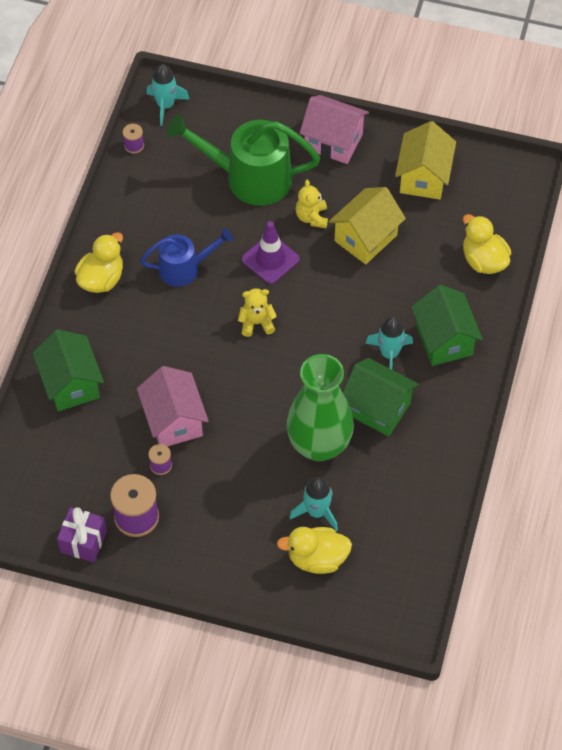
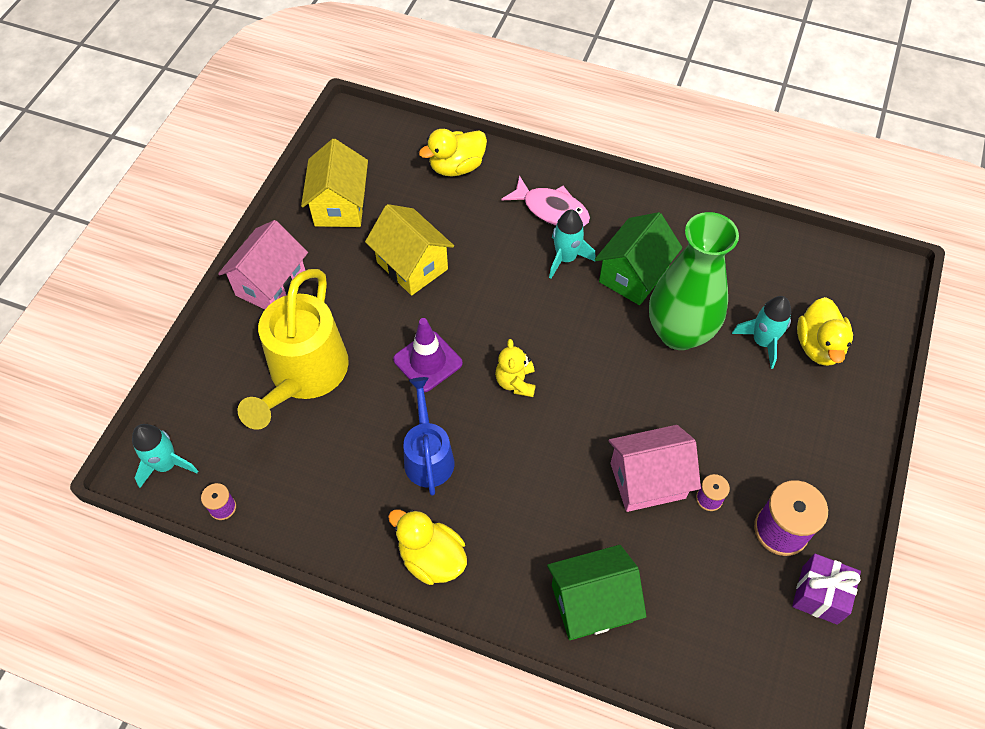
camera: 85 degrees left, 0 degrees up
(248, 178) = (304, 376): green watering can -> yellow watering can
(312, 217) = (375, 315): yellow teddy bear -> none
(423, 177) = (340, 206): yellow house -> yellow house turned 75 degrees clockwise
(444, 340) = (551, 210): green house -> pink fish

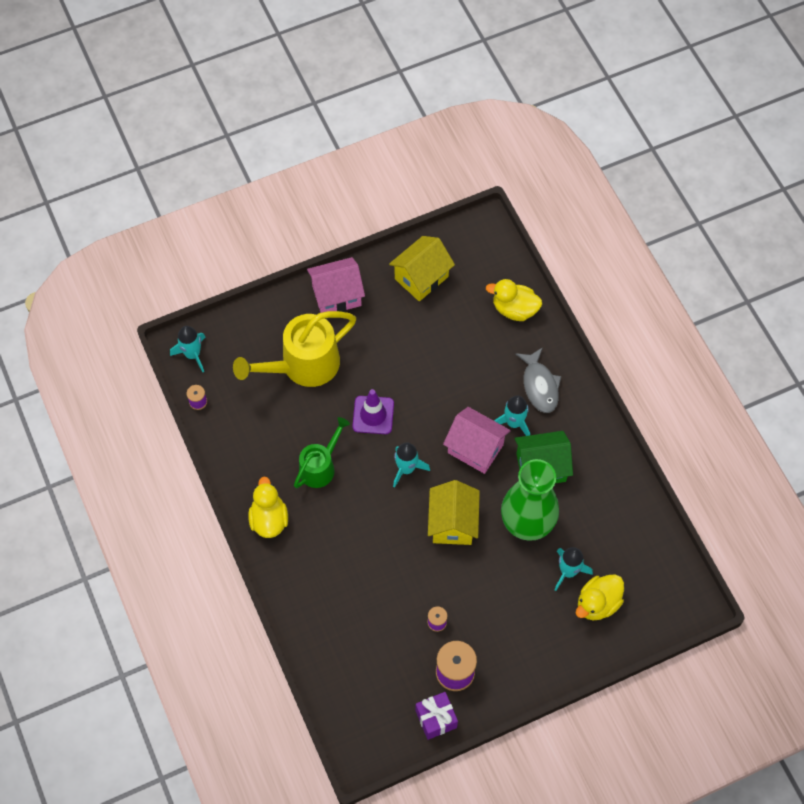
camera: 45 degrees right, 5 degrees up
(412, 266) = (423, 351): yellow house -> yellow house (452, 523)
(428, 455) = (320, 466): blue watering can -> green watering can
(515, 382) = (406, 469): yellow teddy bear -> turquoise rocket
(551, 210) = (540, 385): pink fish -> grey fish
(591, 603) = (320, 613): green house -> none
(647, 480) = (416, 583): pink house -> pink house (475, 448)

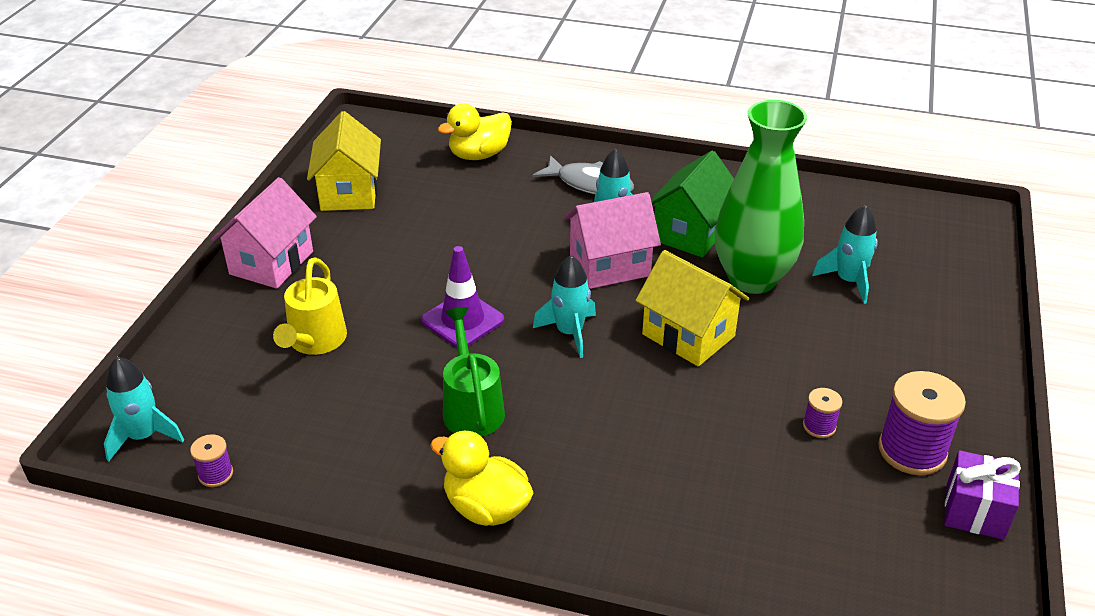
camera: 50 degrees left, 25 degrees down
(302, 366) = (315, 342): yellow watering can -> yellow watering can, size x0.60
(597, 603) = (913, 281): yellow duck -> none

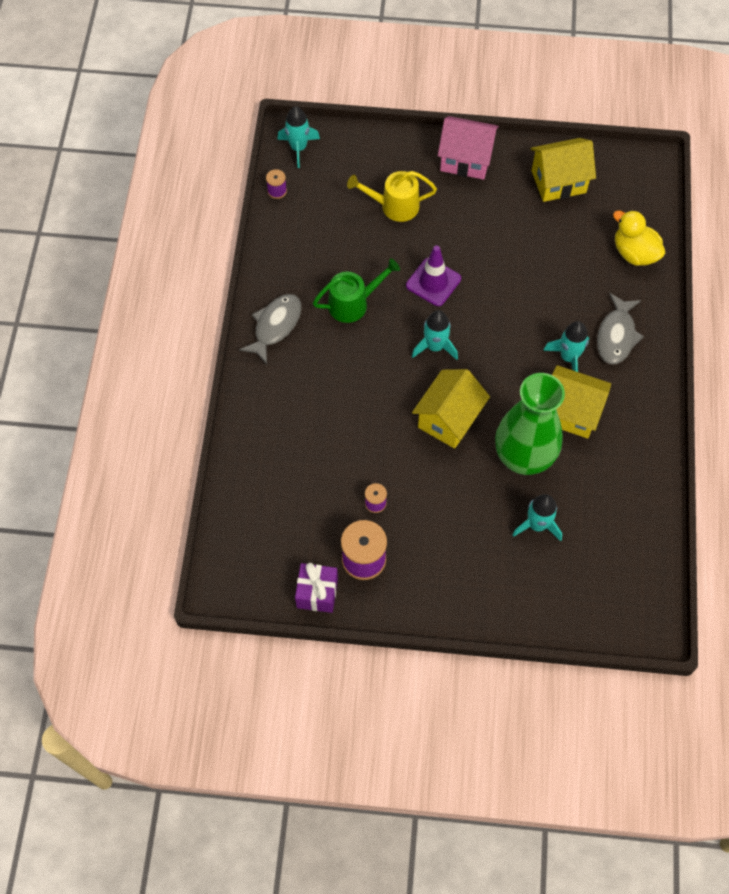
camera: 80 degrees right, 25 degrees up
(486, 507) = (275, 326): yellow duck -> grey fish
(609, 265) = (515, 362): pink house -> none
(691, 233) = (570, 412): green house -> yellow house

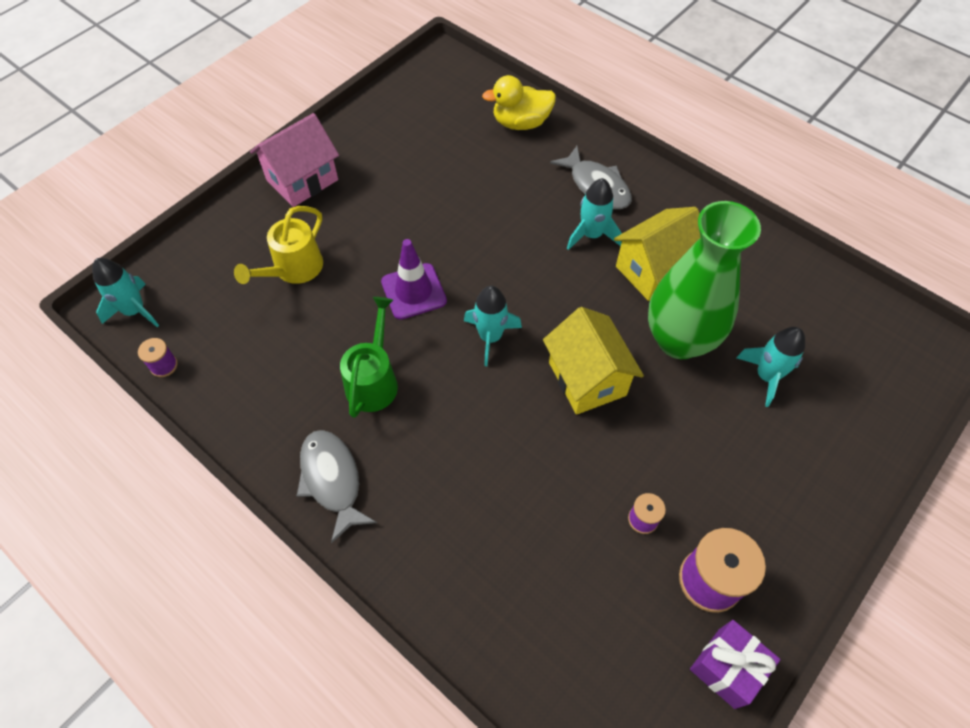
camera: 55 degrees left, 5 degrees down
(558, 182) = (396, 129): yellow house -> none

